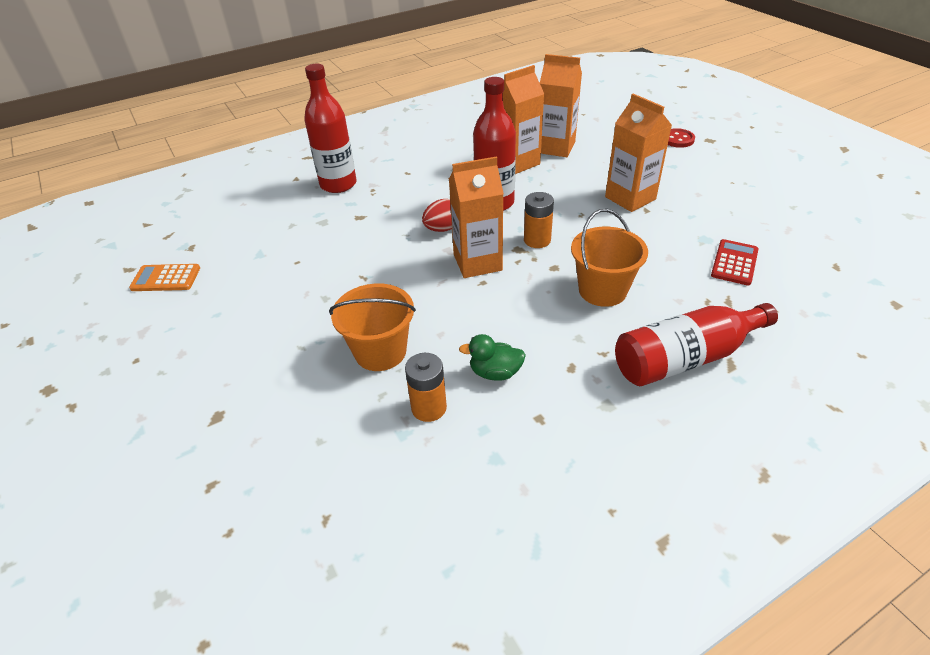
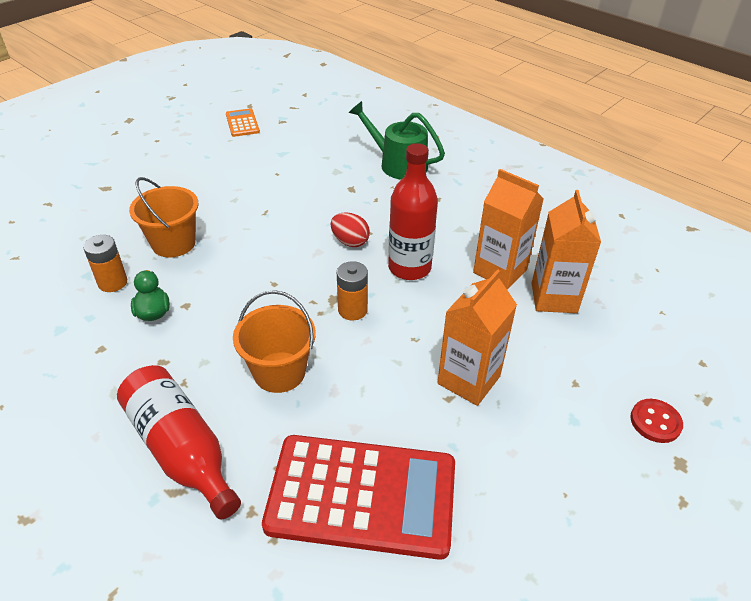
camera: 70 degrees right, 0 degrees up
(338, 184) = (398, 164): red bottle -> green watering can
(477, 262) = (303, 274): orange carton -> none
(734, 263) = (362, 496): red calculator -> red calculator, size x2.23

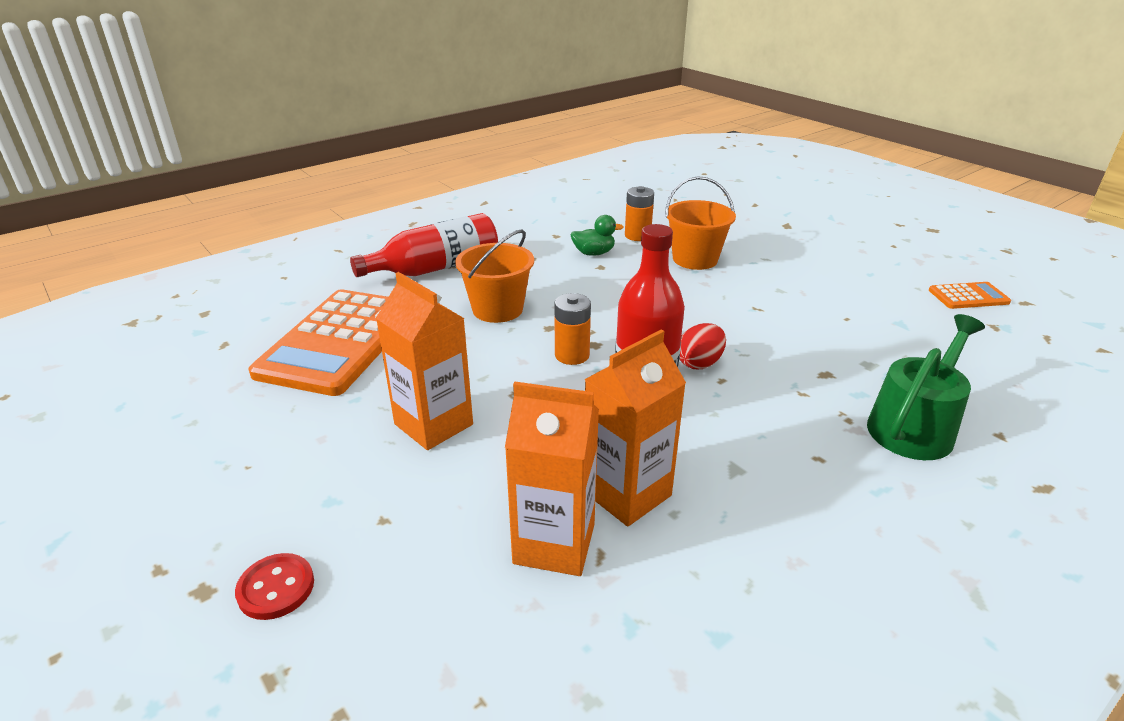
camera: 100 degrees right, 10 degrees down
(362, 496) = (339, 342): red calculator -> orange calculator

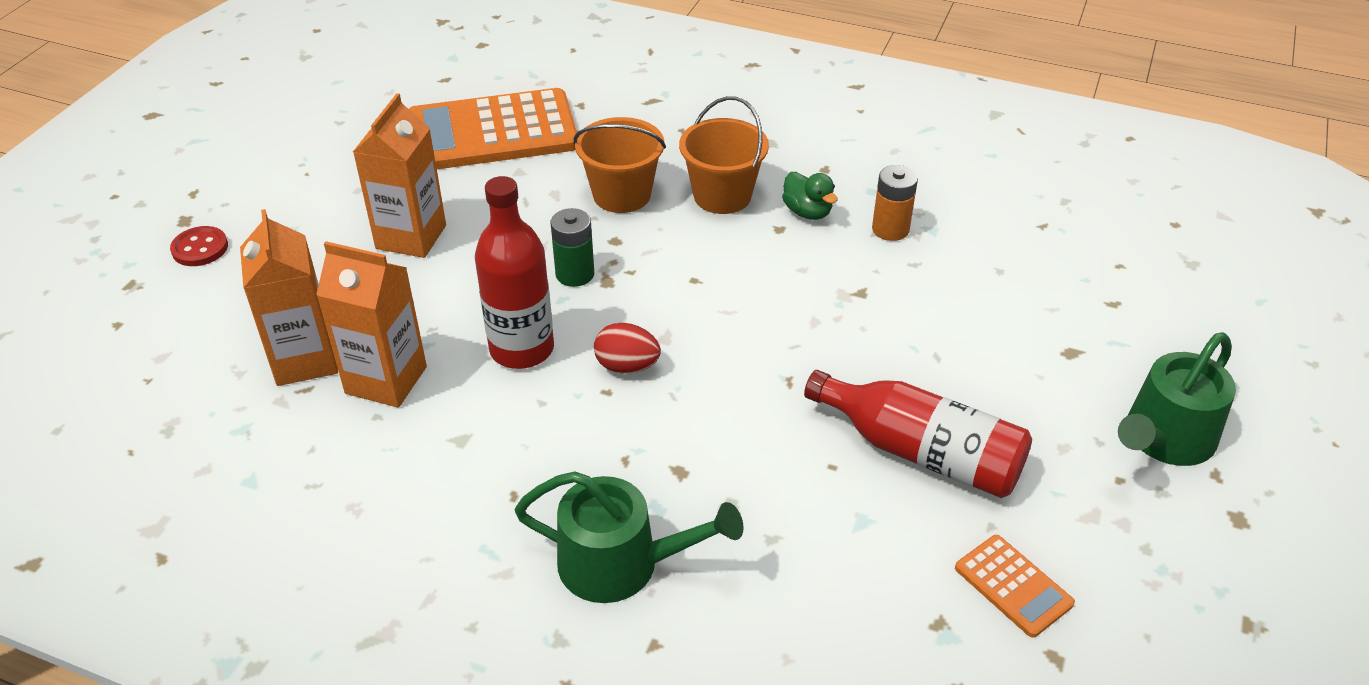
camera: 60 degrees right, 10 degrees up
(435, 268) = (669, 122): red bottle -> red bottle (921, 452)
(572, 355) = (575, 274): orange battery -> green battery
(695, 259) = (872, 295): orange bucket -> orange bucket (722, 196)
(868, 226) = (1164, 439): none -> green watering can

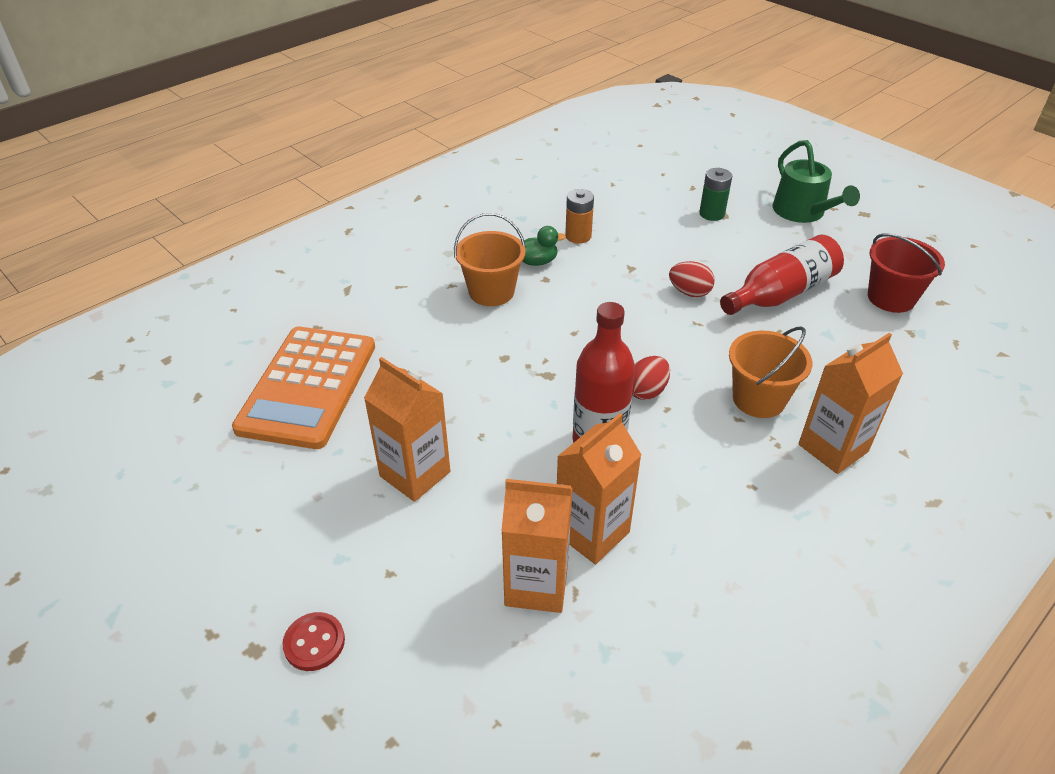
camera: 65 degrees left, 0 degrees up
(575, 274) = (529, 389): green battery -> green battery (712, 214)
(621, 564) = (833, 448): green watering can -> orange carton
(622, 195) = (452, 338): orange bucket -> orange bucket (758, 399)
(850, 359) = (689, 292): none -> red egg
(1013, 586) = (891, 298): orange calculator -> red bucket

